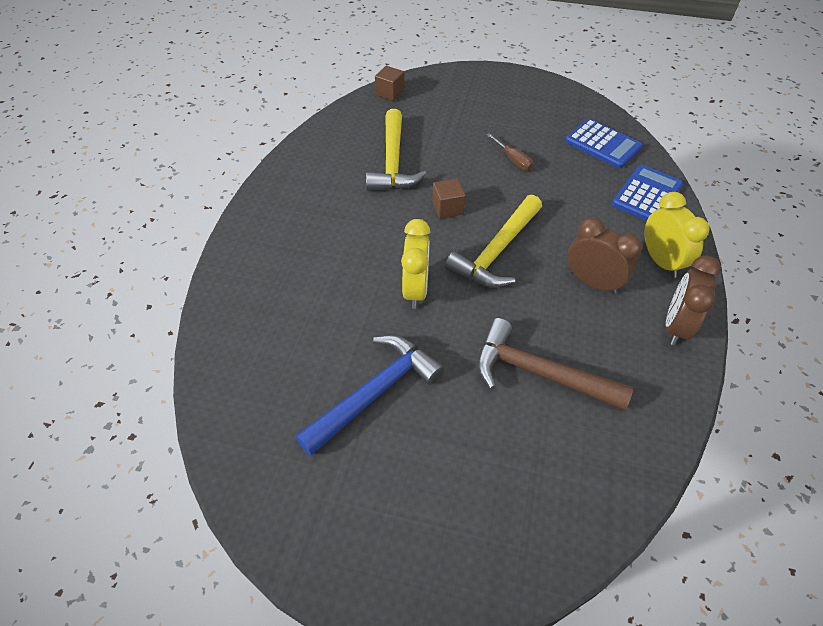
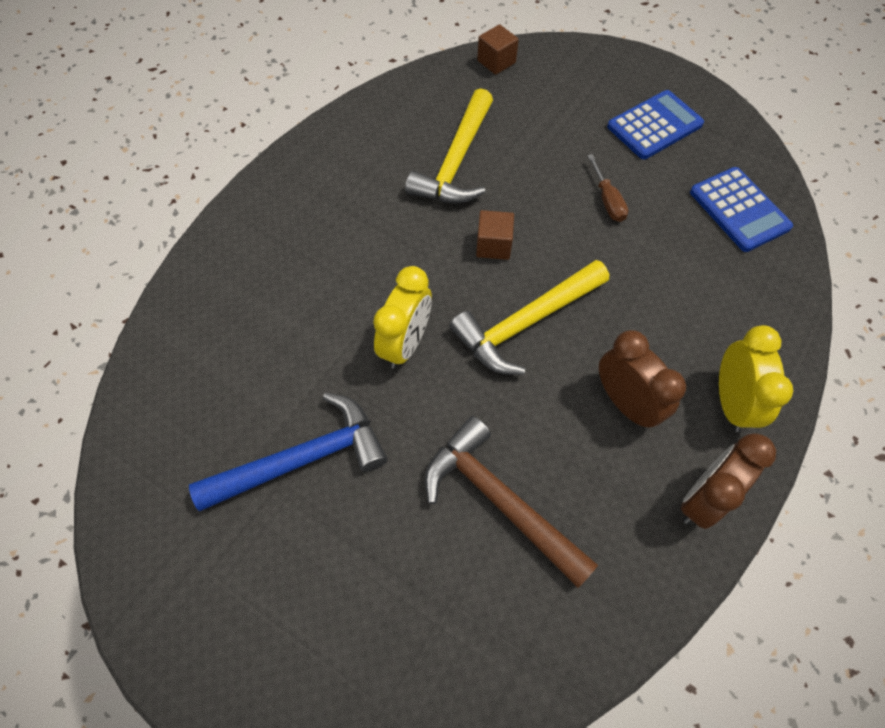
camera: 20 degrees right, 10 degrees up
(647, 195) = (762, 301): blue calculator -> blue calculator (654, 126)

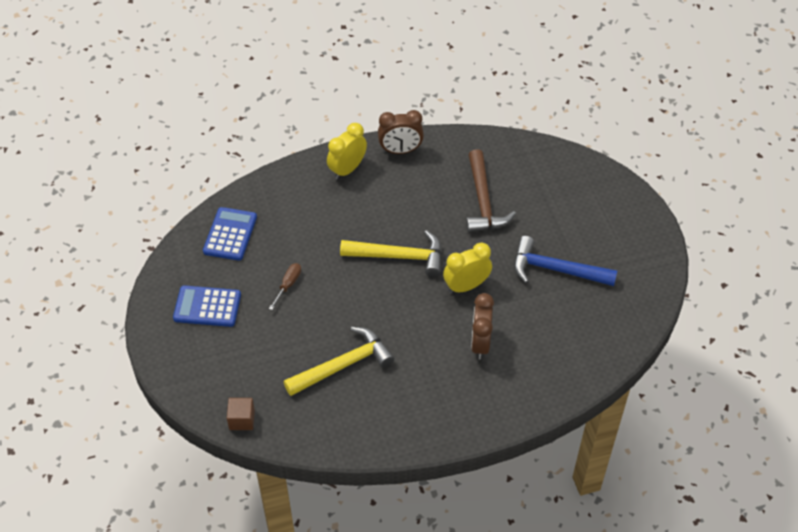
camera: 140 degrees left, 10 degrees down
(493, 245) = (374, 303): brown cube -> none
(625, 403) = (392, 198): brown clock -> brown clock (480, 343)

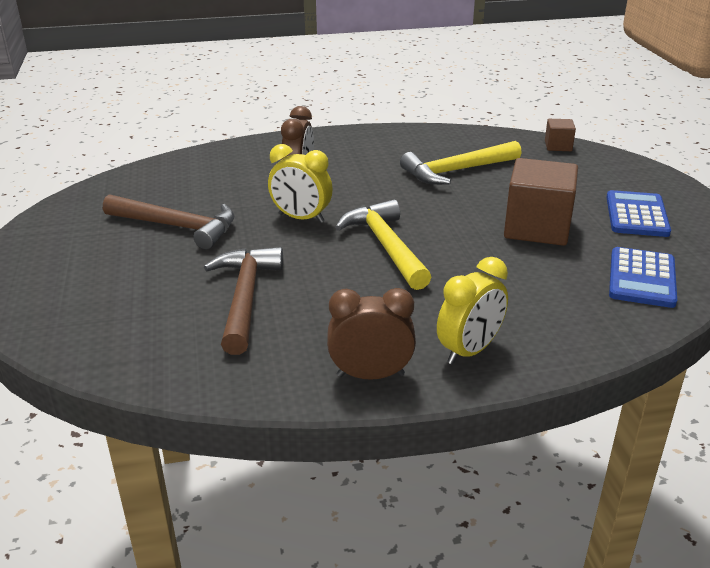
camera: 175 degrees left, 20 degrees down
(207, 307) = (636, 215): blue calculator -> blue calculator turned 90 degrees counterclockwise
(288, 285) = (537, 228): brown screwdriver -> brown cube
(399, 256) = (386, 246): yellow hammer -> yellow hammer turned 60 degrees clockwise
(466, 286) = (301, 218): yellow clock -> yellow clock turned 45 degrees clockwise
(556, 269) = (177, 227): blue hammer -> brown hammer

